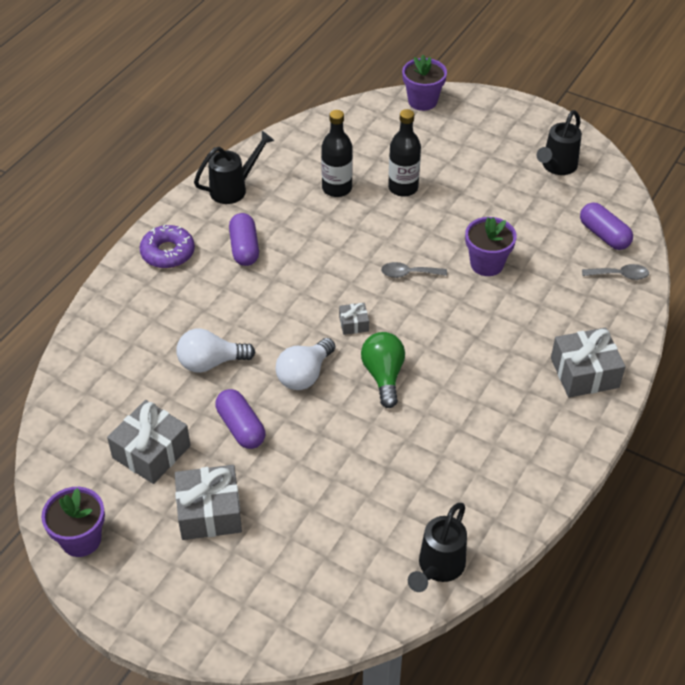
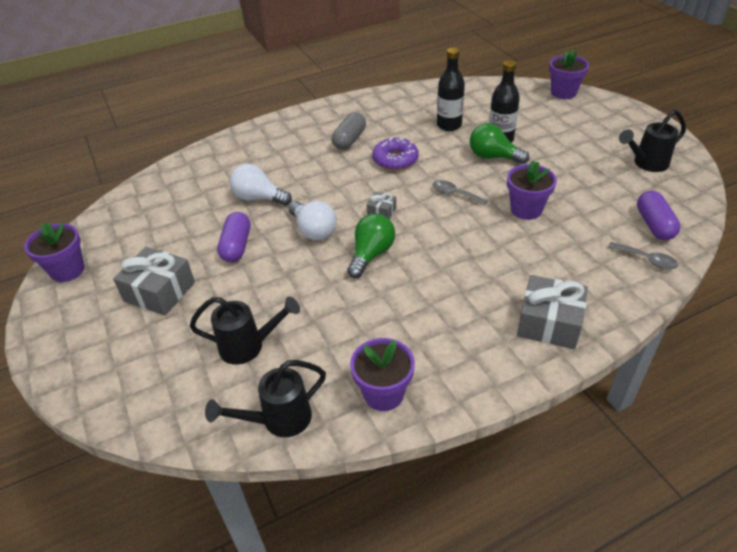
camera: 35 degrees right, 5 degrees down
(151, 452) = (165, 236): grey gift -> none
(168, 253) = (297, 126): purple donut -> purple donut (395, 160)
(234, 188) = (376, 104): black watering can -> black watering can (249, 346)
(244, 248) = (349, 140): purple capsule -> grey capsule
(304, 375) = (313, 230): white light bulb -> white light bulb turned 105 degrees counterclockwise
(412, 213) = (493, 157): none -> green light bulb
(503, 501) = (383, 394): none -> purple flower pot

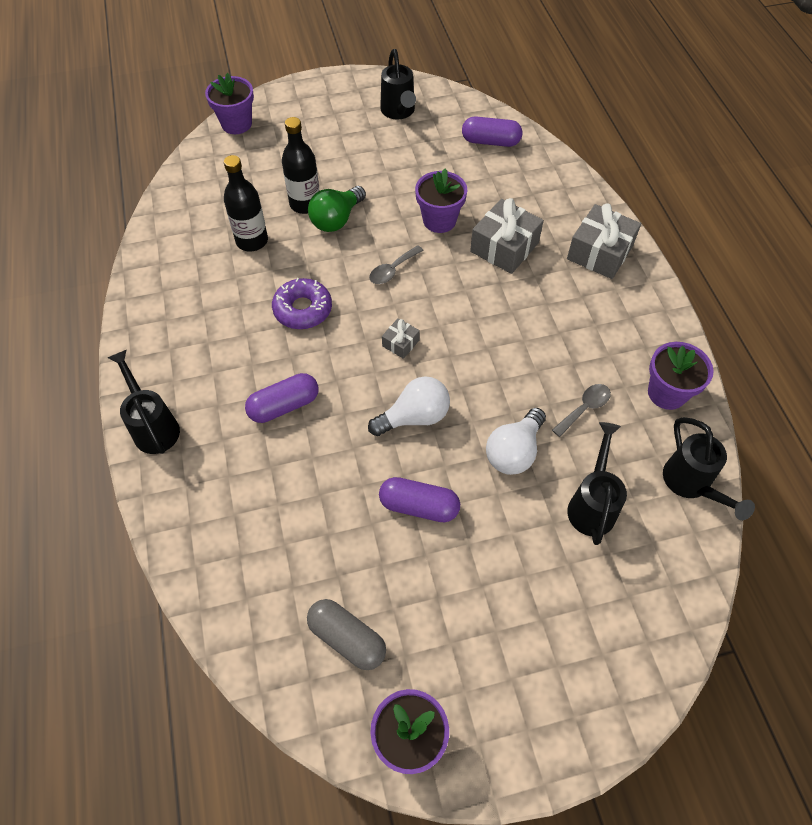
camera: 80 degrees left, 15 degrees up
(159, 292) = (484, 603): grey gift -> grey gift (504, 247)
(258, 198) = (326, 472): white light bulb -> white light bulb (514, 451)
(281, 125) = (153, 426): none -> black watering can
(308, 170) = (284, 406): none -> purple capsule
(349, 140) = (234, 349): grey capsule -> grey capsule (347, 638)
(371, 254) = (473, 367): green light bulb -> none
(646, 260) = (535, 164): grey spoon -> grey spoon (584, 408)

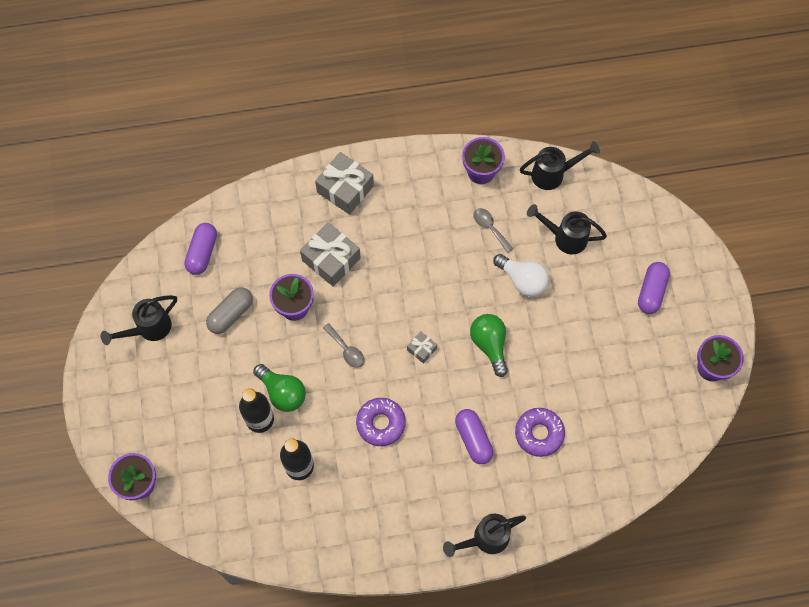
camera: 85 degrees left, 10 degrees up
(292, 482) = (539, 433): none -> purple donut
(347, 638) = (651, 400): grey capsule -> grey capsule (231, 314)
(399, 112) = (148, 329): black watering can -> black watering can turned 150 degrees clockwise
(414, 417) = (489, 345): white light bulb -> green light bulb
(419, 506) = (561, 348): purple capsule -> purple capsule (651, 291)

